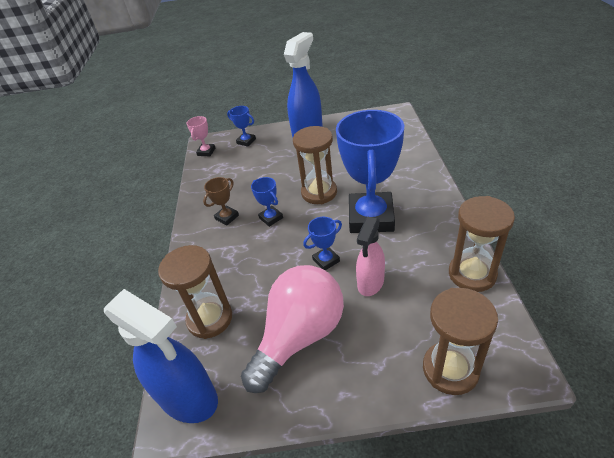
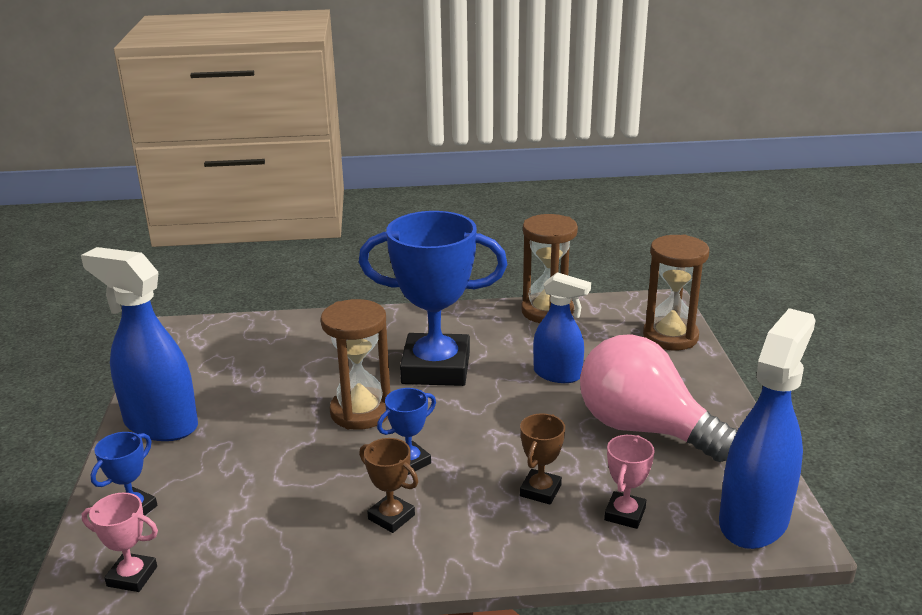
camera: 95 degrees left, 15 degrees down
(210, 319) = (624, 514): brown hourglass -> pink trophy
(238, 276) = (540, 491): none -> brown trophy
(326, 260) = (515, 407): blue trophy -> none
(370, 283) = (558, 374): pink spray bottle -> blue spray bottle

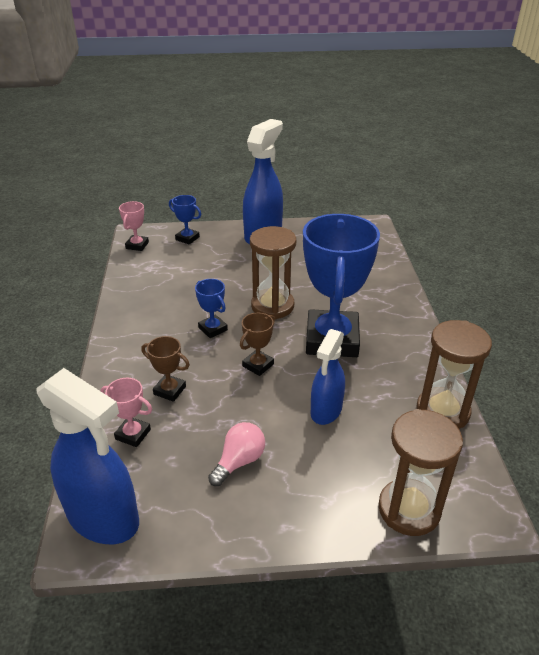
camera: 90 degrees right, 10 degrees up
(391, 517) = (159, 323): brown trophy -> brown trophy (258, 365)
(644, 429) = (239, 461): pink light bulb -> pink light bulb, size x0.47

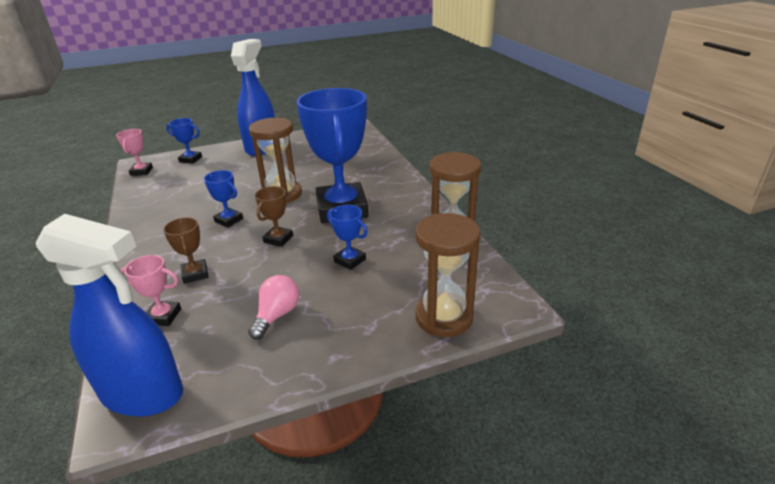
camera: 15 degrees left, 5 degrees down
(169, 390) = (195, 274): brown trophy -> brown trophy turned 60 degrees clockwise
(326, 411) = (350, 260): blue spray bottle -> blue trophy

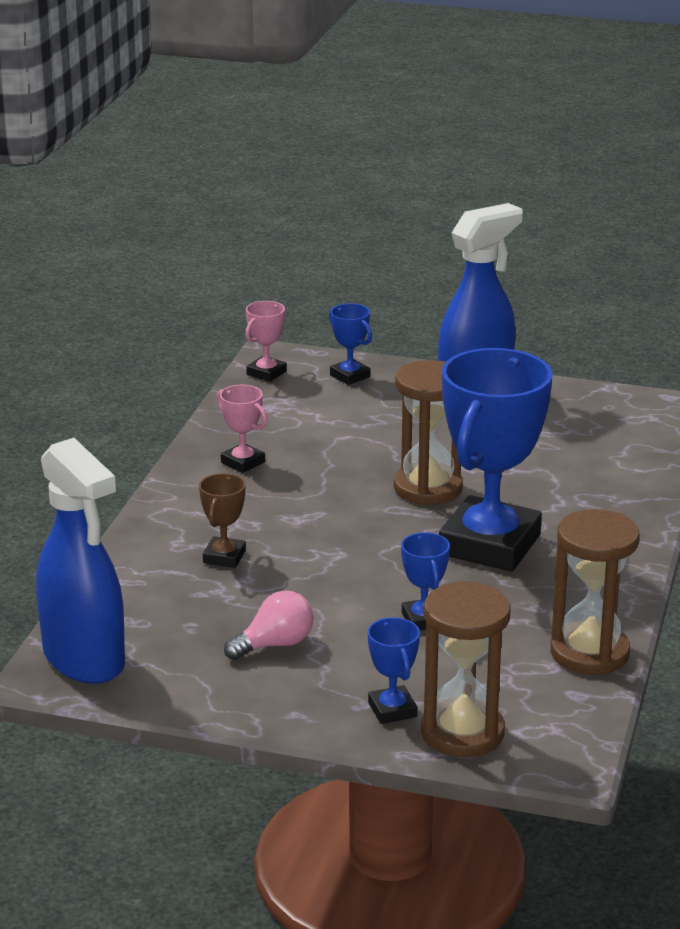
camera: 35 degrees right, 5 degrees down
(163, 316) = (154, 591): pink trophy -> pink trophy (243, 462)
(229, 220) = (322, 500): blue trophy -> blue trophy (392, 710)
(278, 239) = (361, 553): brown trophy -> none

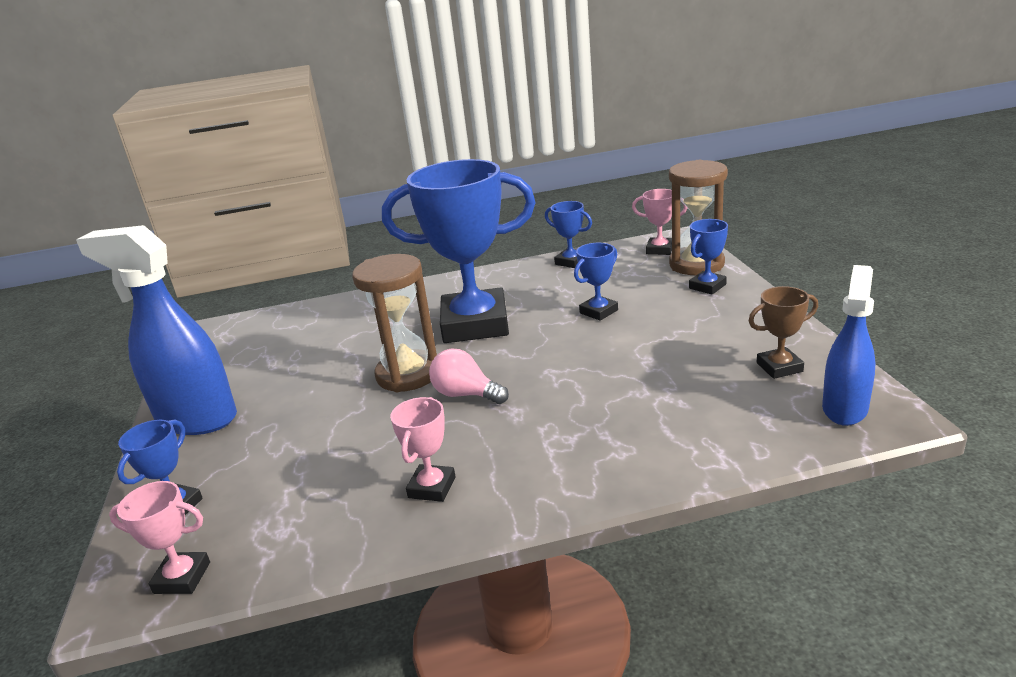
camera: 115 degrees left, 0 degrees up
(84, 660) = (844, 408): blue spray bottle -> blue spray bottle, size x0.62
(224, 557) = (615, 417): brown trophy -> brown trophy (779, 367)
(275, 645) = (701, 345): pink light bulb -> pink light bulb (466, 394)
(545, 729) = (660, 250): none -> pink trophy
(589, 653) = (571, 262): brown hourglass -> blue trophy

